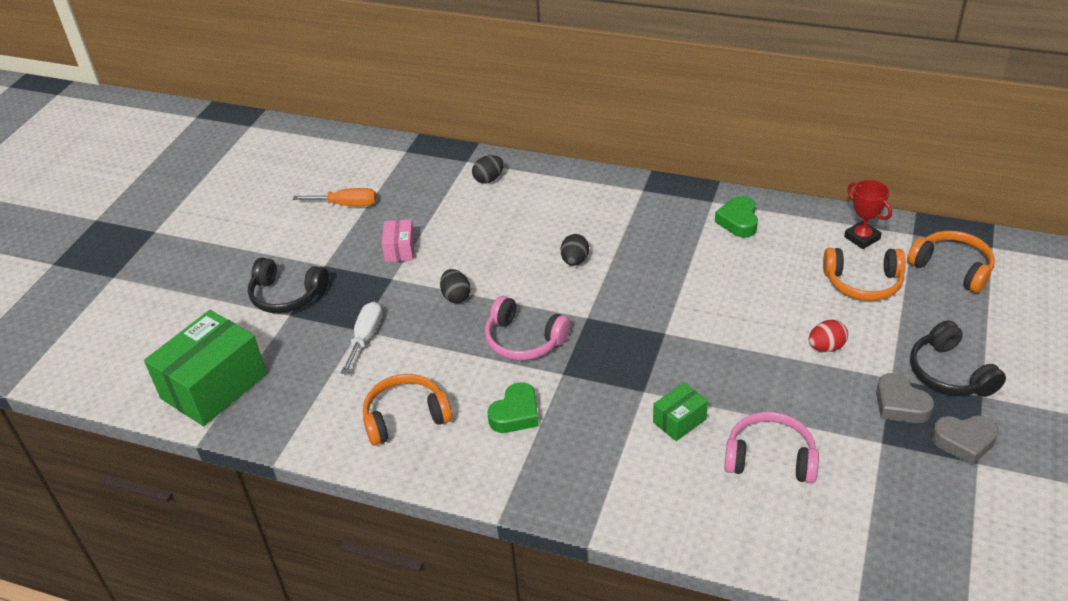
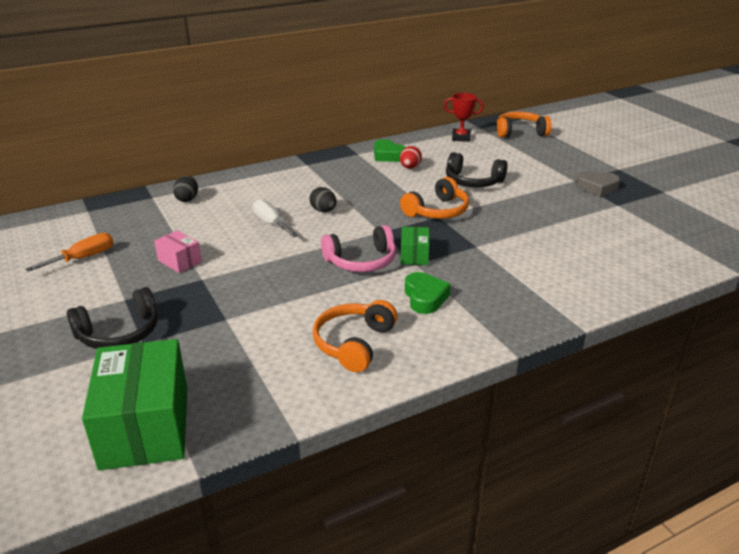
camera: 50 degrees left, 10 degrees down
(365, 337) = (239, 320): white screwdriver -> white screwdriver (271, 223)
(456, 296) = (272, 264): black egg -> none
(679, 421) = (519, 248): green box -> green box (414, 255)
(770, 458) = (588, 237): pink headphones -> none
(826, 347) = (526, 183): red egg -> red egg (410, 168)
(863, 283) = (494, 153): orange headphones -> orange headphones (437, 211)
(949, 373) = (592, 167): black headphones -> black headphones (473, 181)
(964, 442) = (645, 187): grey heart -> none

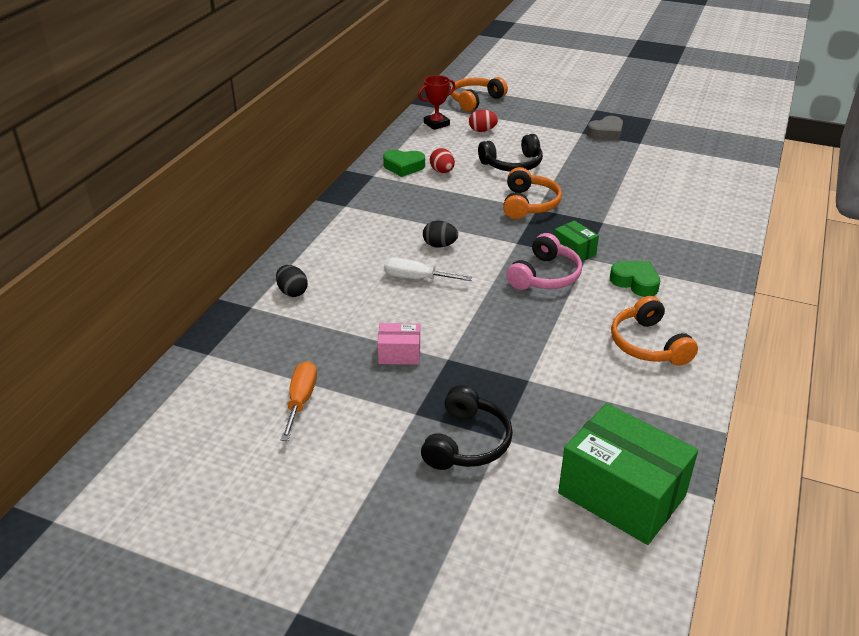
camera: 40 degrees left, 5 degrees up
(489, 153) = (482, 130): none -> red egg

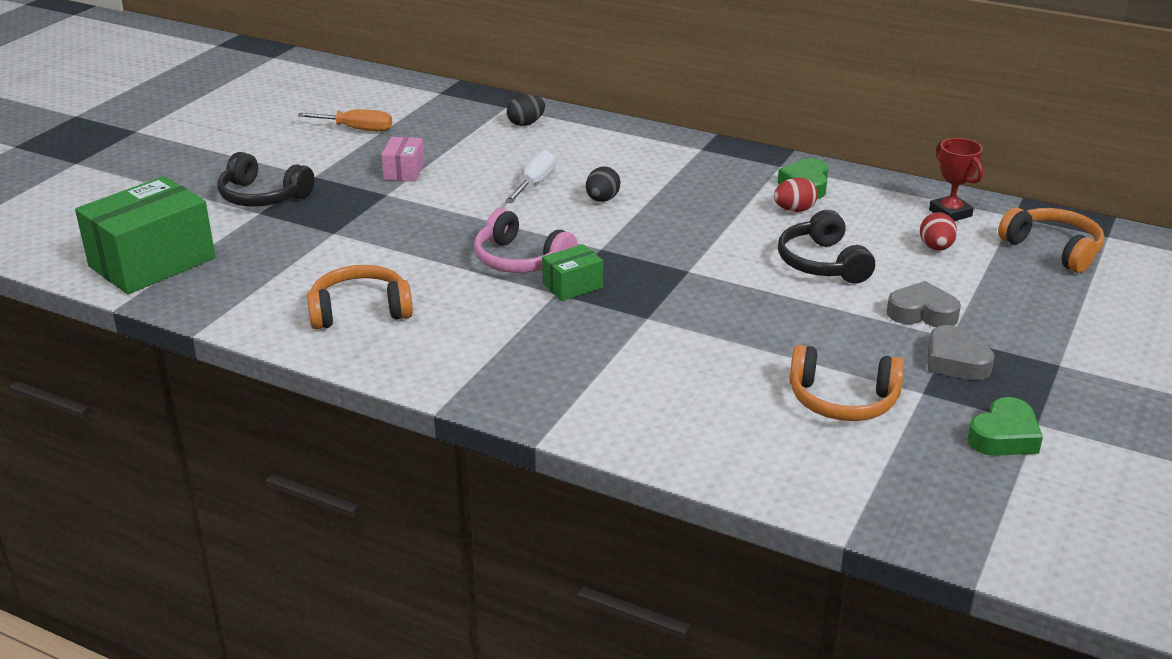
camera: 95 degrees right, 5 degrees down
(529, 204) = (701, 265): orange headphones -> orange headphones (842, 400)
(560, 138) = (922, 313): none -> grey heart
(635, 282) = (489, 321): green heart -> green heart (1004, 436)

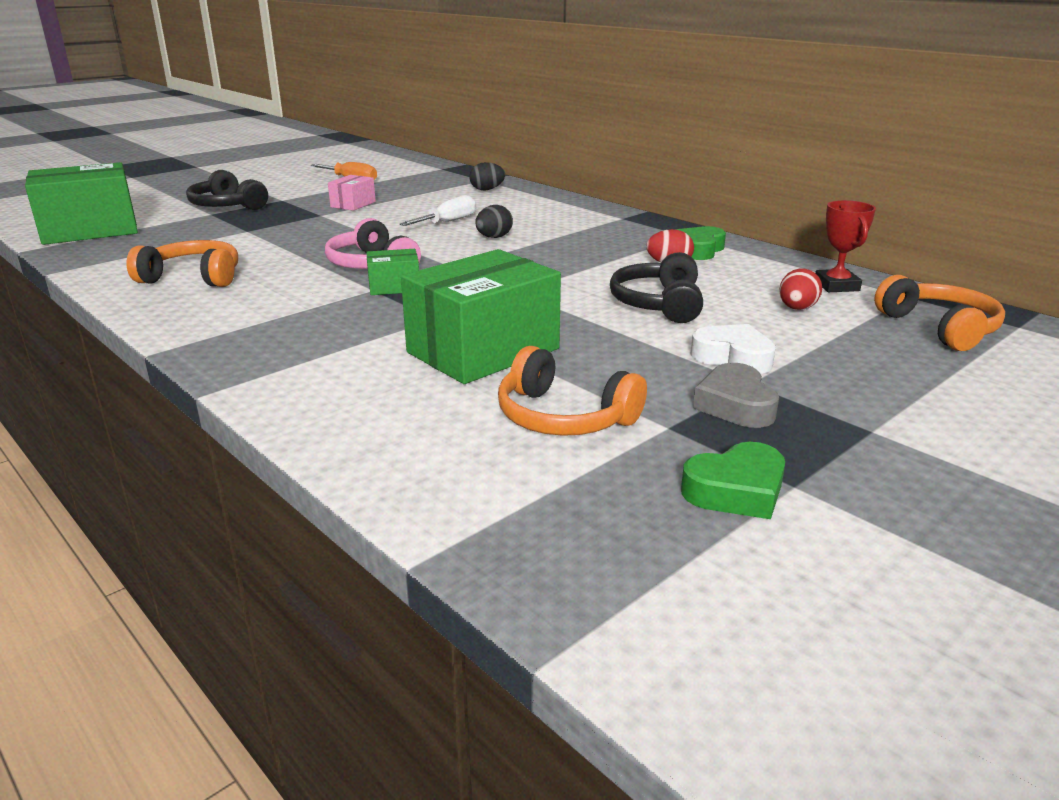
camera: 20 degrees right, 5 degrees down
(723, 346) = (483, 350): none -> green box
(922, 313) = (733, 357): grey heart -> white heart

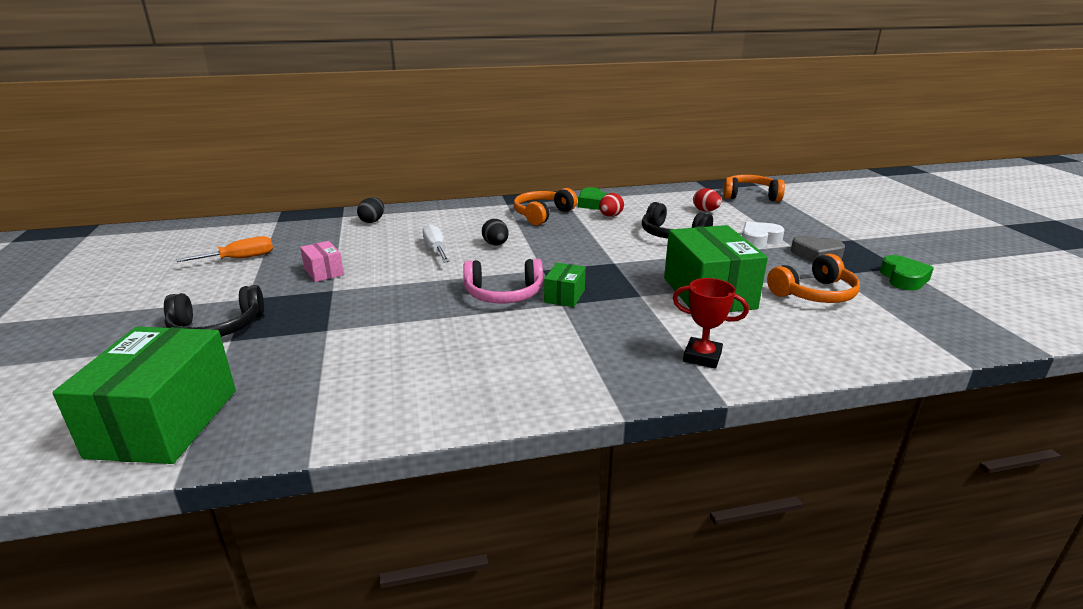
camera: 60 degrees left, 0 degrees up
(193, 277) = (440, 374): orange headphones -> orange headphones (542, 214)
(836, 286) = (681, 195): red trophy -> red trophy (702, 357)

